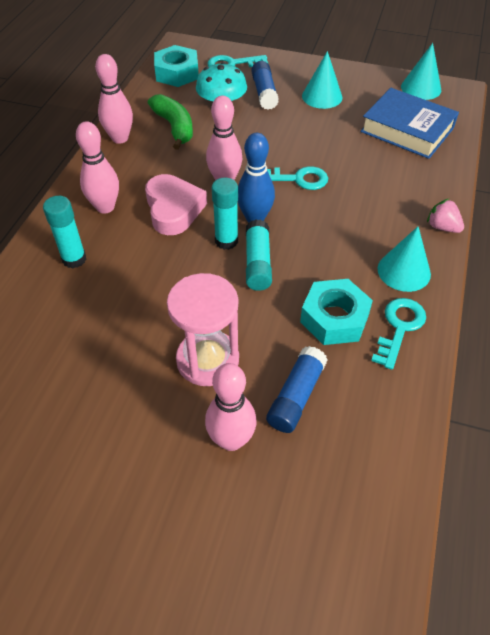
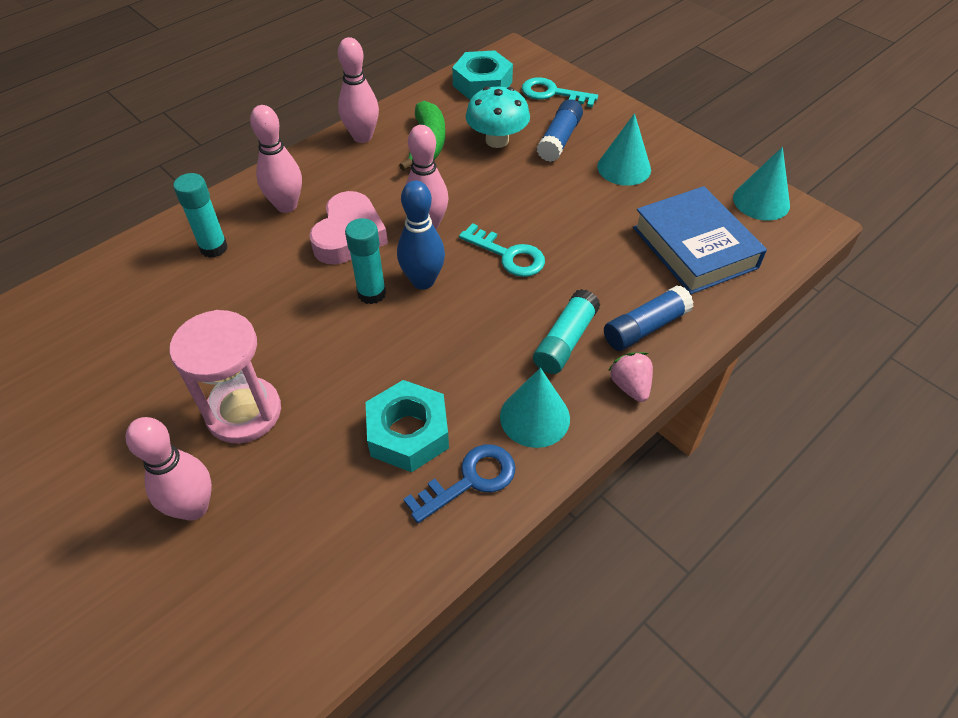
camera: 30 degrees right, 0 degrees up
(257, 263) = (382, 332): turquoise glue stick -> turquoise glue stick (565, 341)
(296, 396) = (294, 497): blue glue stick -> blue glue stick (645, 327)
(399, 327) = (470, 480): turquoise key -> blue key

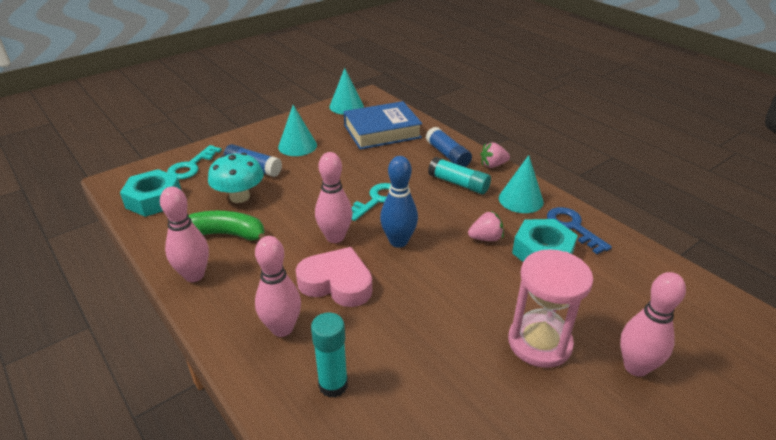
camera: 85 degrees left, 15 degrees down
(371, 293) = (409, 269): turquoise glue stick -> none
(435, 369) = (485, 238): none -> pink strawberry

